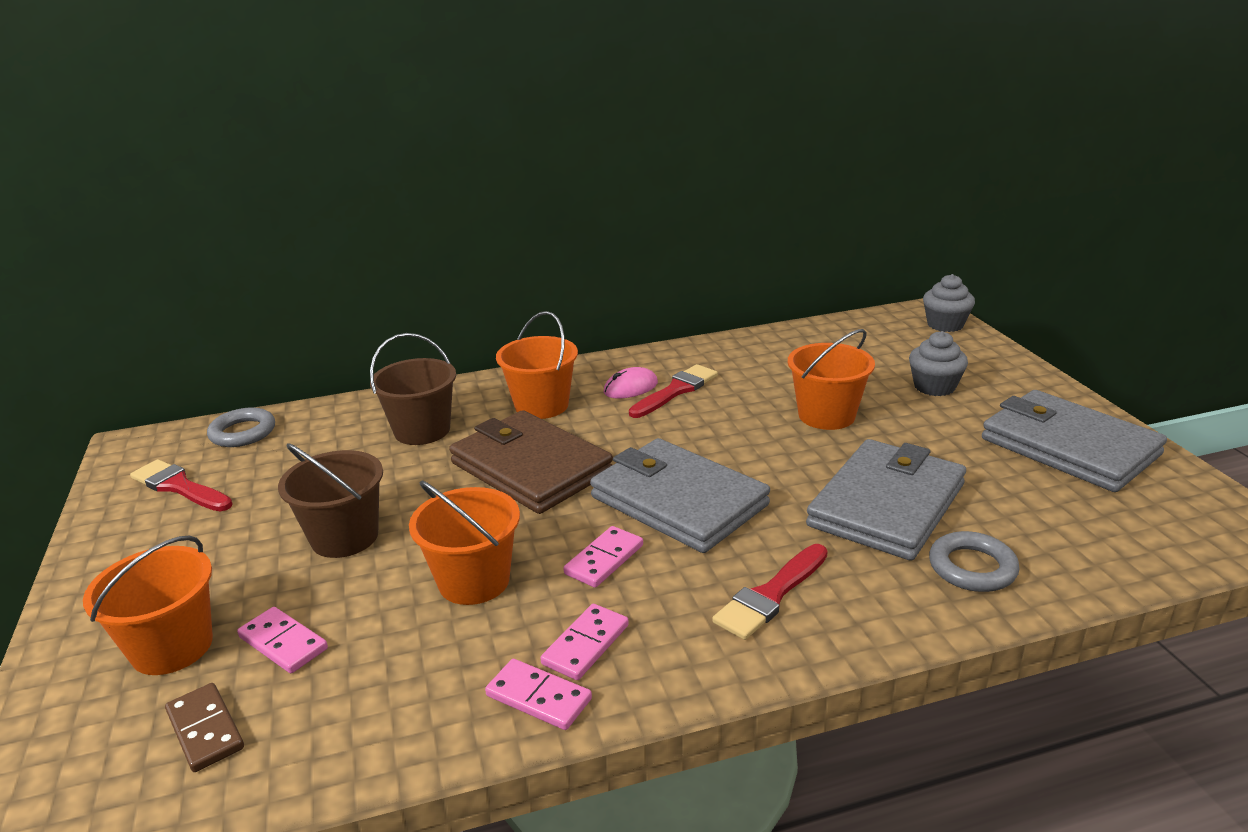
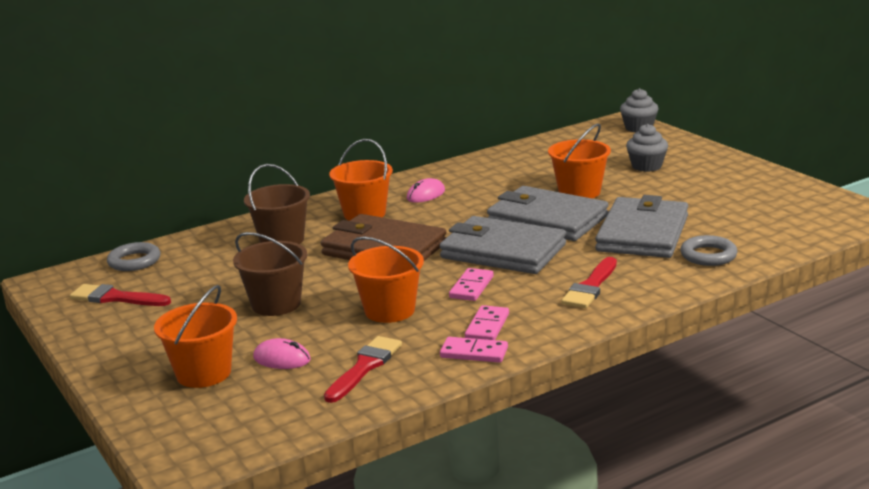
camera: 15 degrees left, 5 degrees down
(205, 730) = (267, 402): brown domino -> none
(283, 643) = (282, 359): pink domino -> pink mouse
(676, 390) = (461, 192): red brush -> red brush (365, 367)
(1069, 446) = (747, 187): grey wallet -> grey wallet (547, 219)

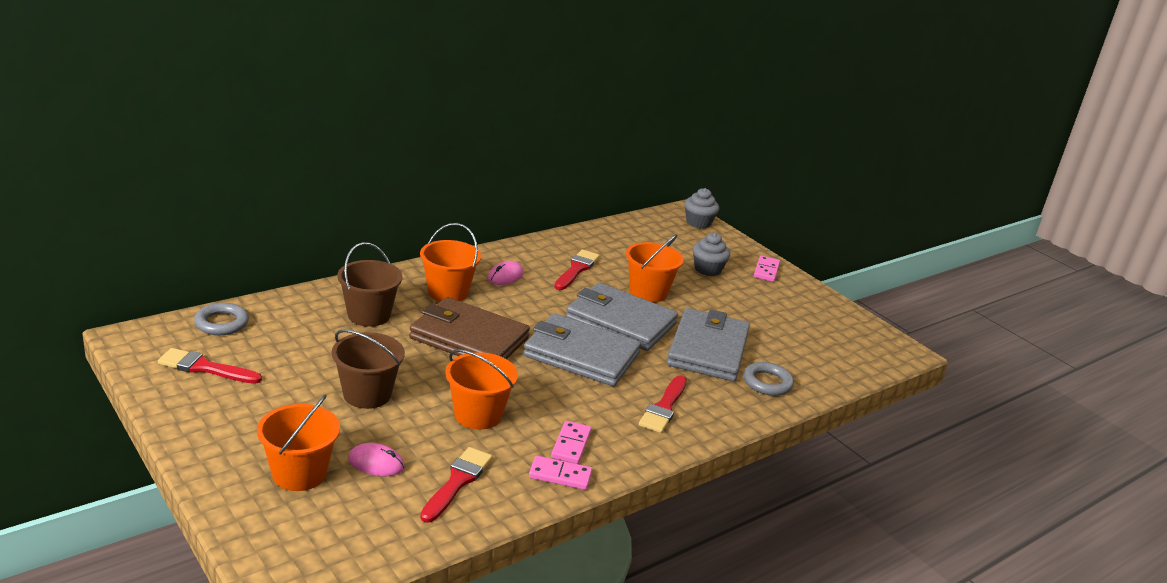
camera: 10 degrees left, 5 degrees up
(471, 287) = (554, 395): pink domino -> pink domino (766, 270)
(502, 181) = (576, 269): none -> red brush

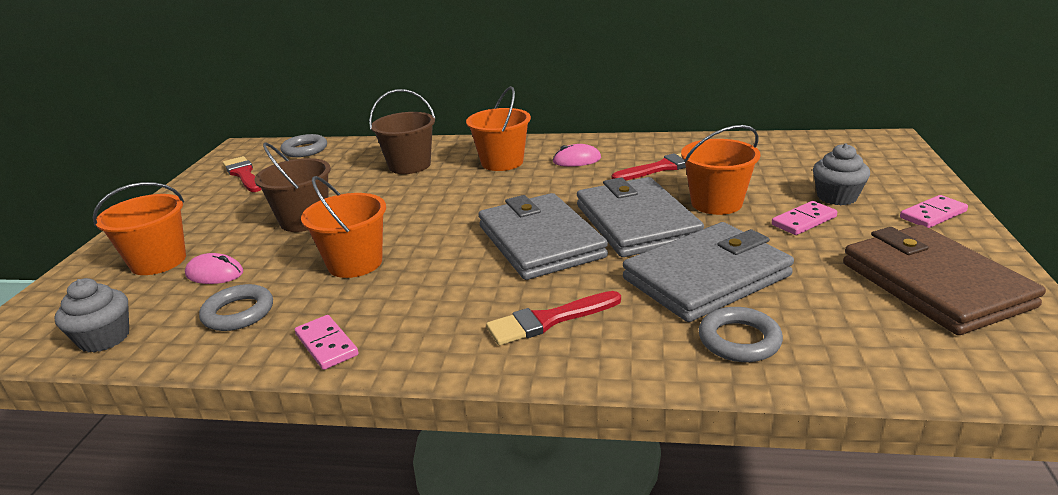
camera: 50 degrees right, 0 degrees up
(376, 463) = (215, 273): pink mouse -> pink mouse turned 45 degrees counterclockwise
(457, 482) = (238, 313): red brush -> grey ring
(469, 338) = (457, 200): brown wallet -> brown wallet (934, 284)
(571, 444) = (387, 320): pink domino -> pink domino (803, 221)
(698, 222) = (894, 151): grey cupcake -> grey cupcake (104, 338)

